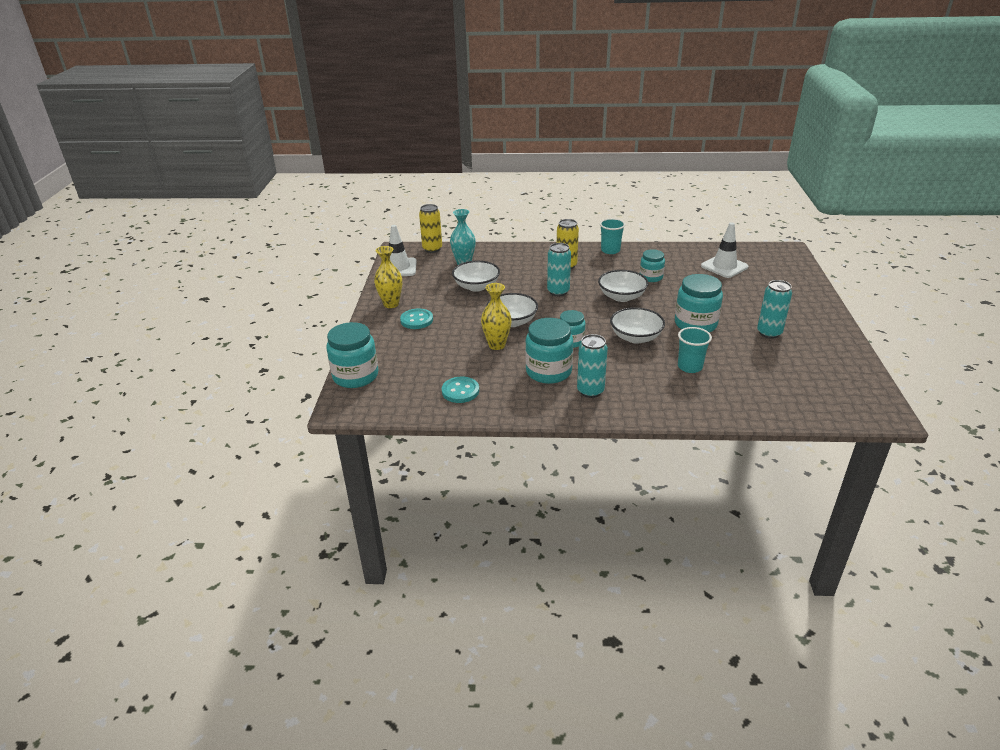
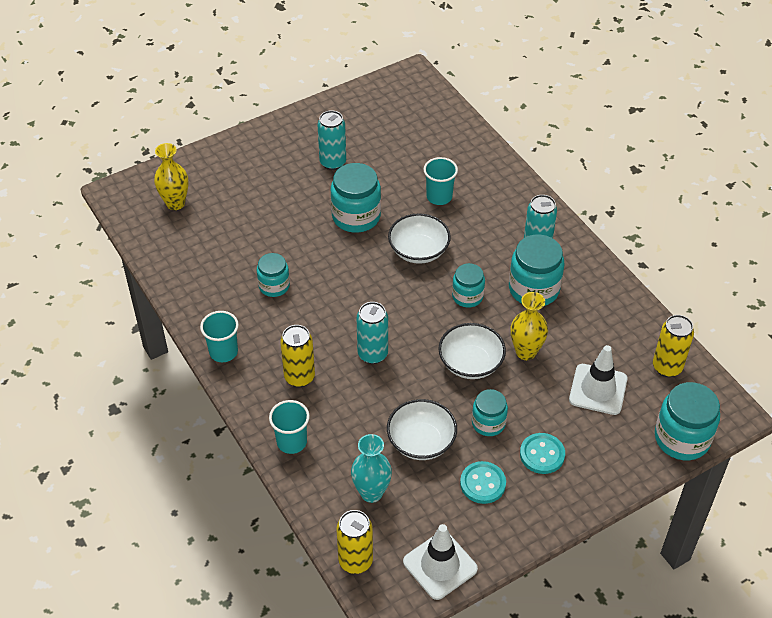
camera: 125 degrees left, 15 degrees up
(391, 304) = (531, 506): yellow vase -> yellow vase (175, 203)
(412, 398) = (667, 367): none -> yellow can
(460, 391) = (623, 338): turquoise button -> turquoise button (482, 483)
(461, 311) = (488, 423): none -> turquoise jar
(523, 252) = (291, 442): none -> turquoise cup
(621, 297) = (341, 293): white bowl -> none
(724, 266) = (201, 233): white traffic cone -> white traffic cone (598, 389)

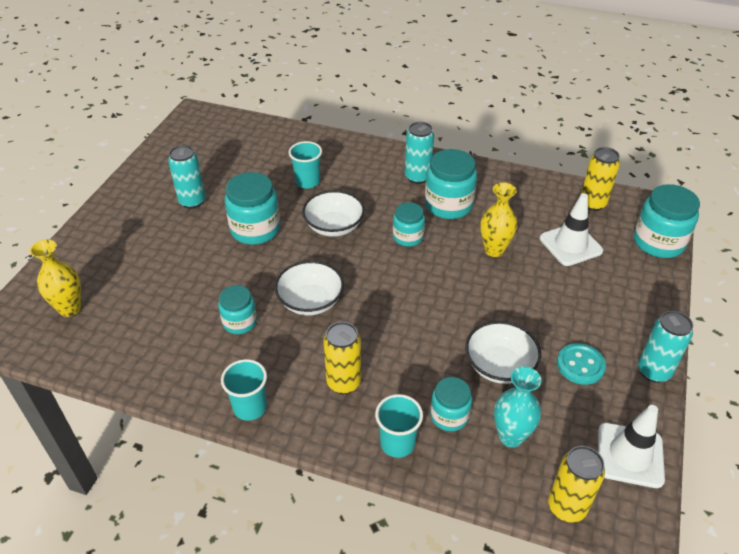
camera: 40 degrees left, 5 degrees down
(372, 354) = (384, 324): turquoise can -> turquoise can (653, 371)
(470, 363) = (466, 282): white bowl -> white bowl (310, 301)
(488, 423) = (530, 317): turquoise jar -> turquoise jar (449, 416)
(542, 454) = (592, 314): turquoise button -> none

